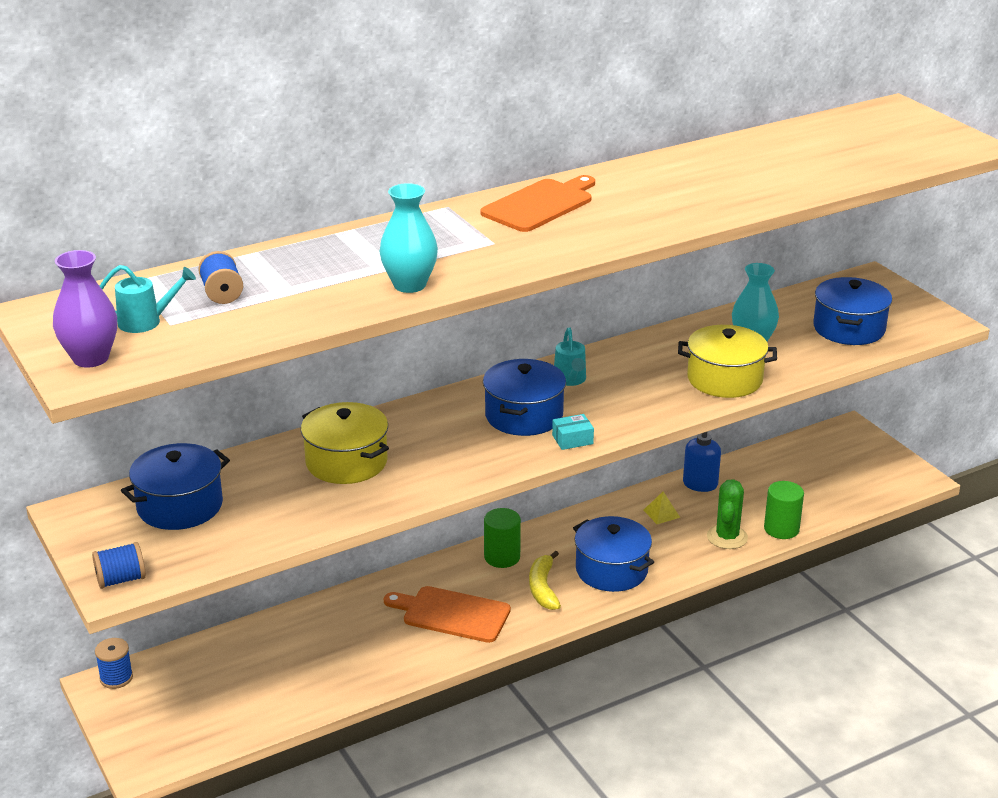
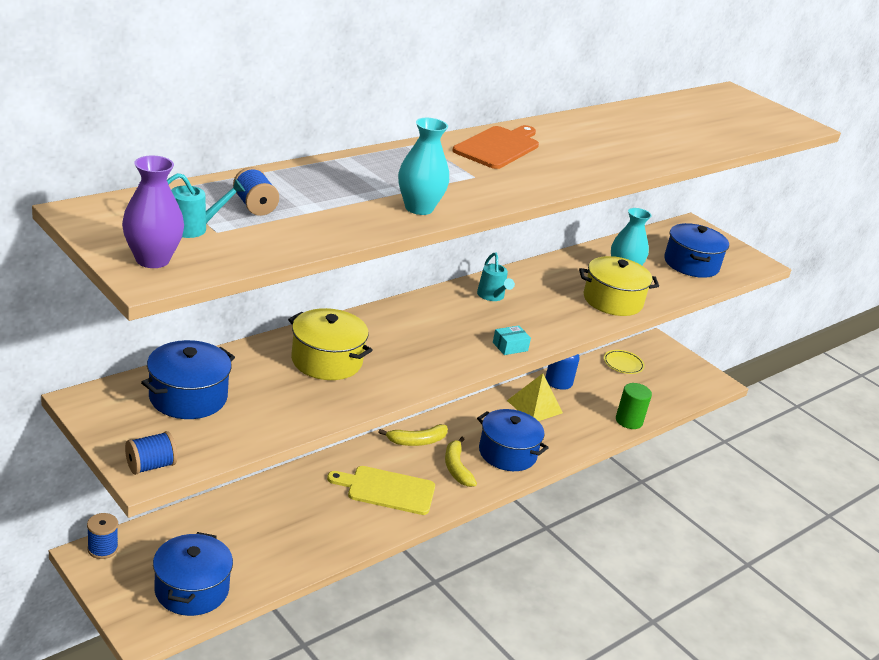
camera: 15 degrees left, 0 degrees up
(452, 614) = (387, 490): orange cutting board -> yellow cutting board
(502, 557) = (417, 441): green cylinder -> yellow banana
(524, 416) = (464, 325): blue pot -> blue pot (192, 589)
(661, 513) = (534, 406): yellow pyramid -> yellow pyramid, size x1.86
(727, 537) = (589, 427): green cactus -> none
(794, 458) = (623, 364): none -> yellow plate

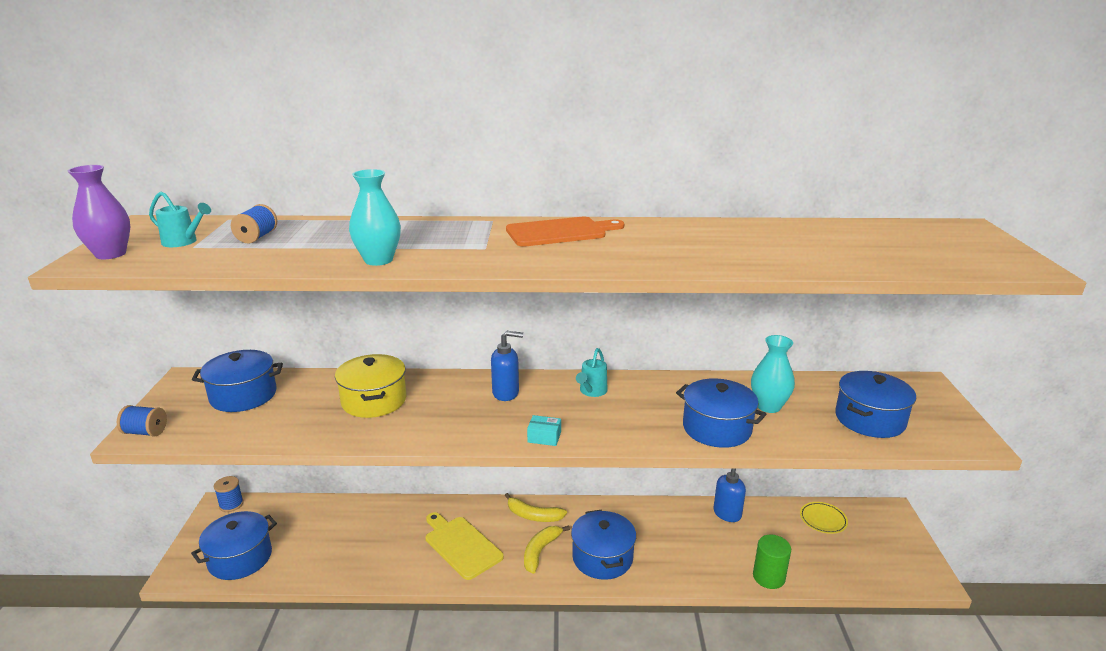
camera: 45 degrees right, 5 degrees down
(428, 318) = (506, 393): none -> blue soap dispenser
(534, 406) = (678, 526): yellow pyramid -> none
(612, 300) = (716, 428): yellow pot -> blue pot

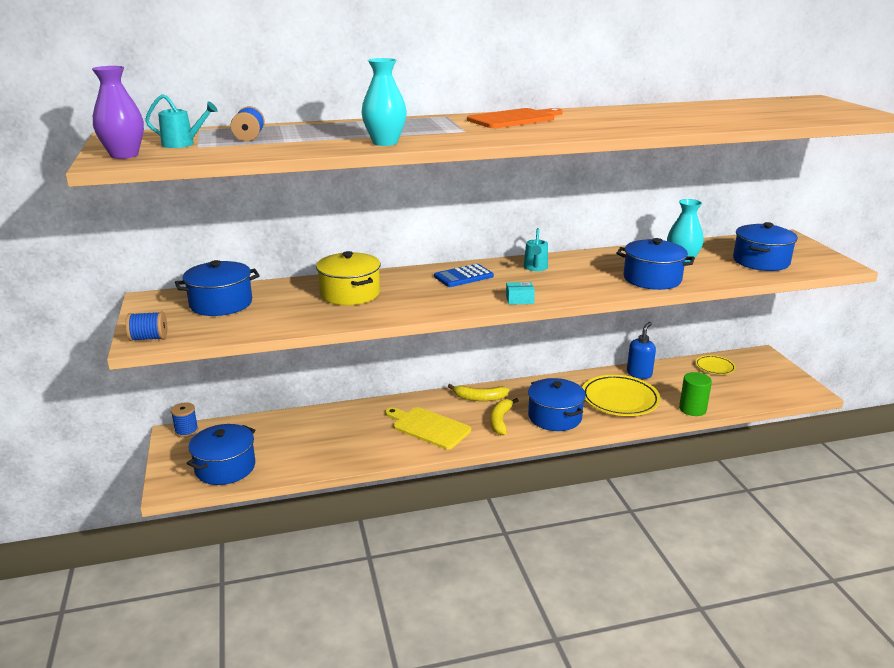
camera: 15 degrees left, 0 degrees up
(506, 393) = (463, 276): blue soap dispenser -> blue calculator
(688, 546) = (619, 399): none -> yellow plate

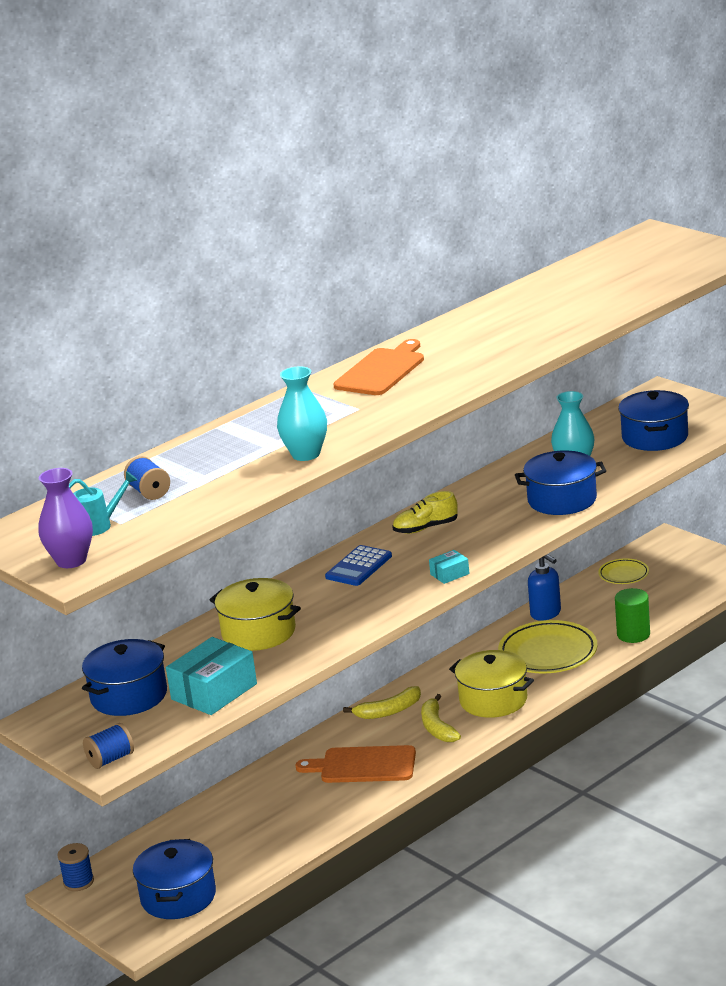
camera: 25 degrees left, 0 degrees up
(271, 320) = (214, 692): none -> turquoise box
(428, 427) = (363, 765): yellow cutting board -> orange cutting board
(535, 268) = (425, 528): turquoise watering can -> yellow shoe
(554, 417) = (493, 700): blue pot -> yellow pot
(639, 374) = (546, 614): blue soap dispenser -> blue soap dispenser turned 135 degrees clockwise

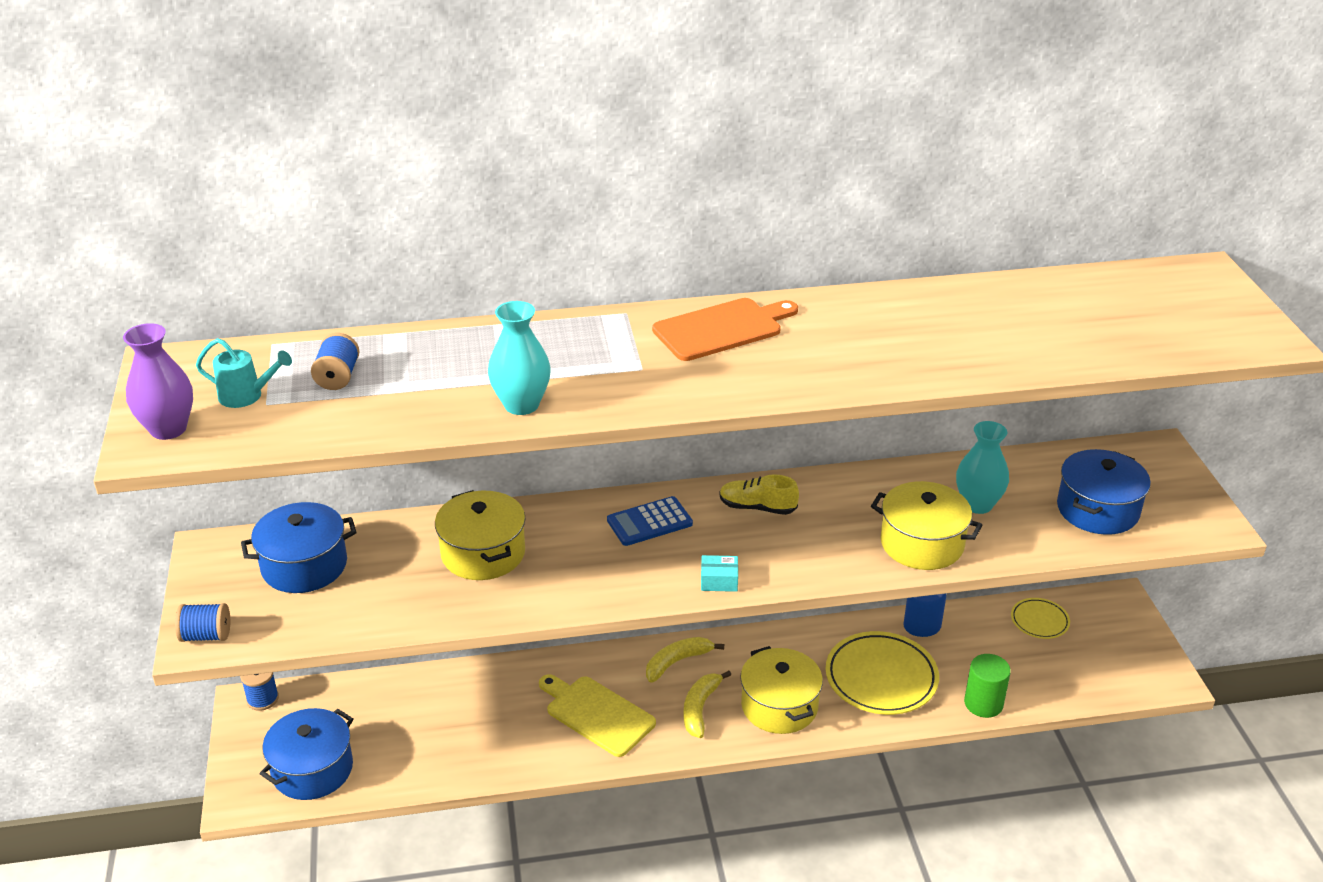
camera: 30 degrees right, 10 degrees up
(214, 692) = (370, 605): turquoise box -> none
(363, 765) = (597, 714): orange cutting board -> yellow cutting board
(388, 711) = (677, 662): yellow banana -> yellow banana turned 135 degrees clockwise
(562, 500) = (922, 543): blue pot -> yellow pot

